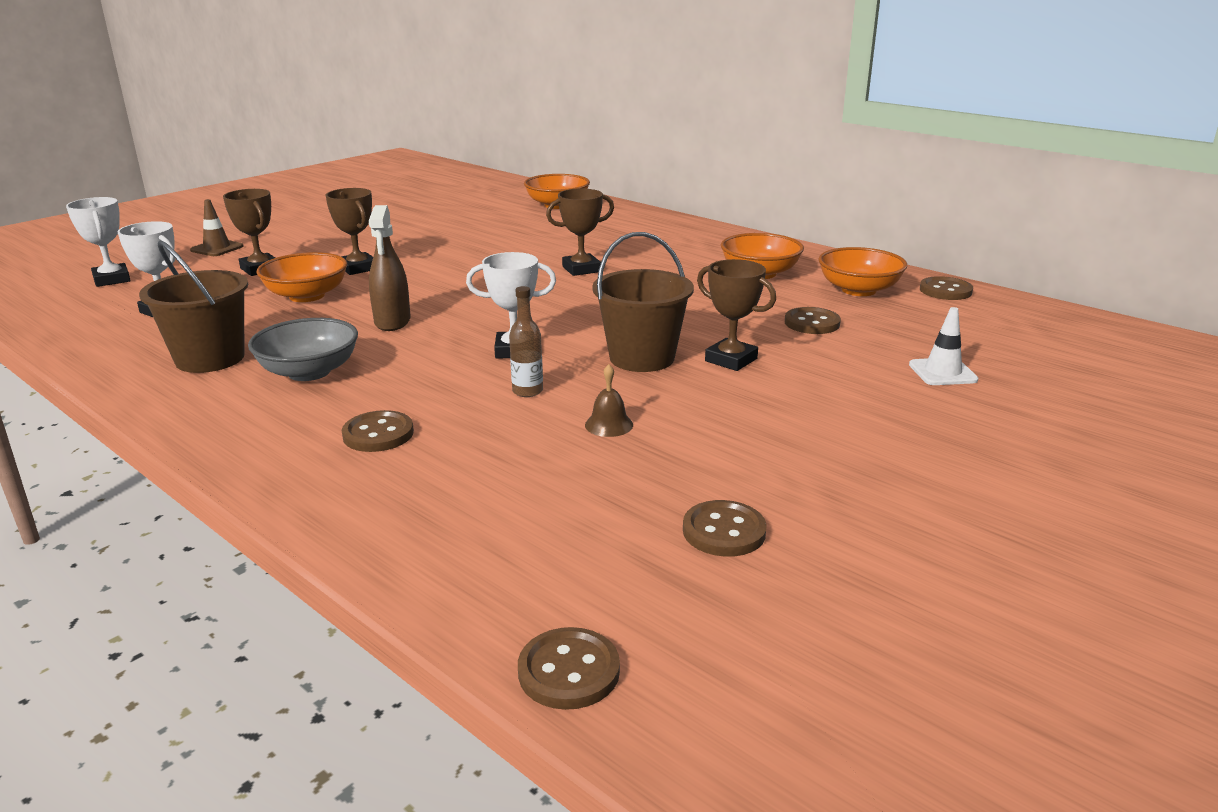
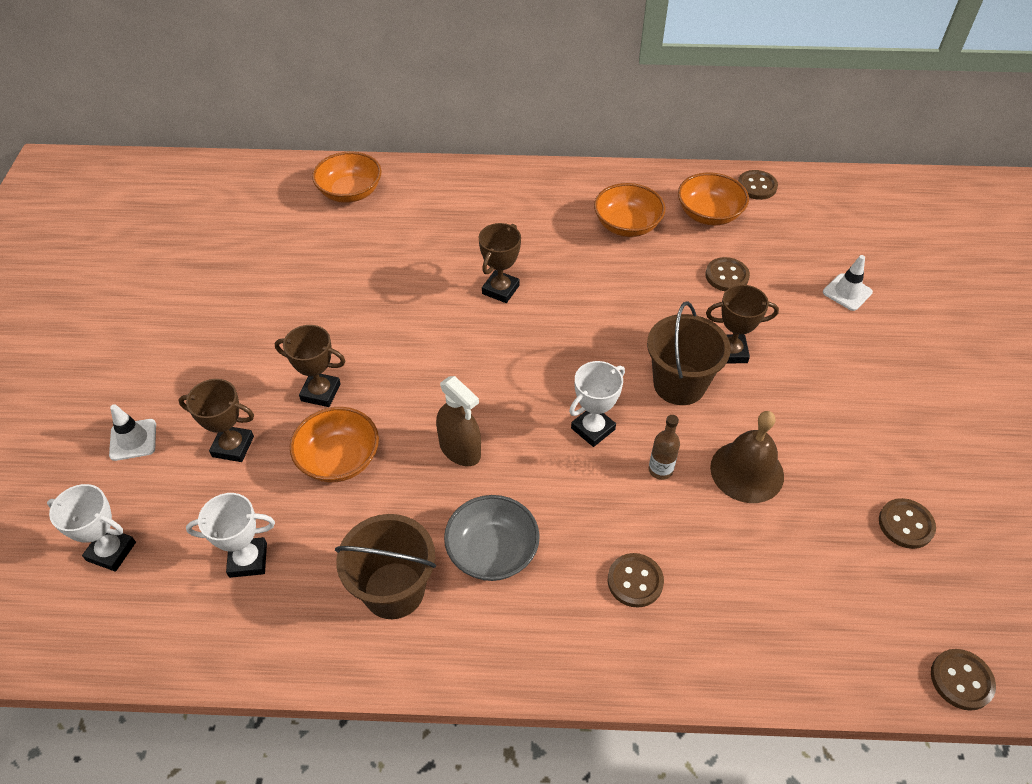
camera: 40 degrees left, 25 degrees up
(217, 248) = (133, 440): brown traffic cone -> white traffic cone
(609, 425) = (747, 471): brown bell -> brown bell, size x2.01

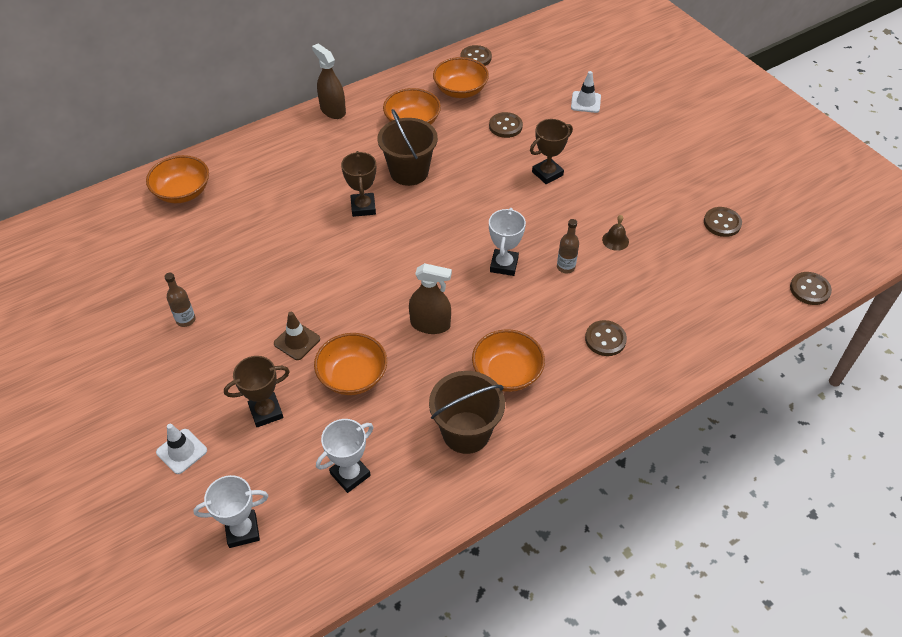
camera: 35 degrees left, 0 degrees up
(246, 315) = (186, 320): none -> brown bottle
(320, 392) = (297, 341): brown trophy -> brown traffic cone
(492, 551) = (507, 373): grey bowl -> orange bowl
(556, 176) = (333, 110): none -> brown spray bottle
(679, 384) = (533, 209): brown bucket -> brown bucket (409, 172)
(747, 471) = (615, 240): brown bell -> brown bell, size x0.50

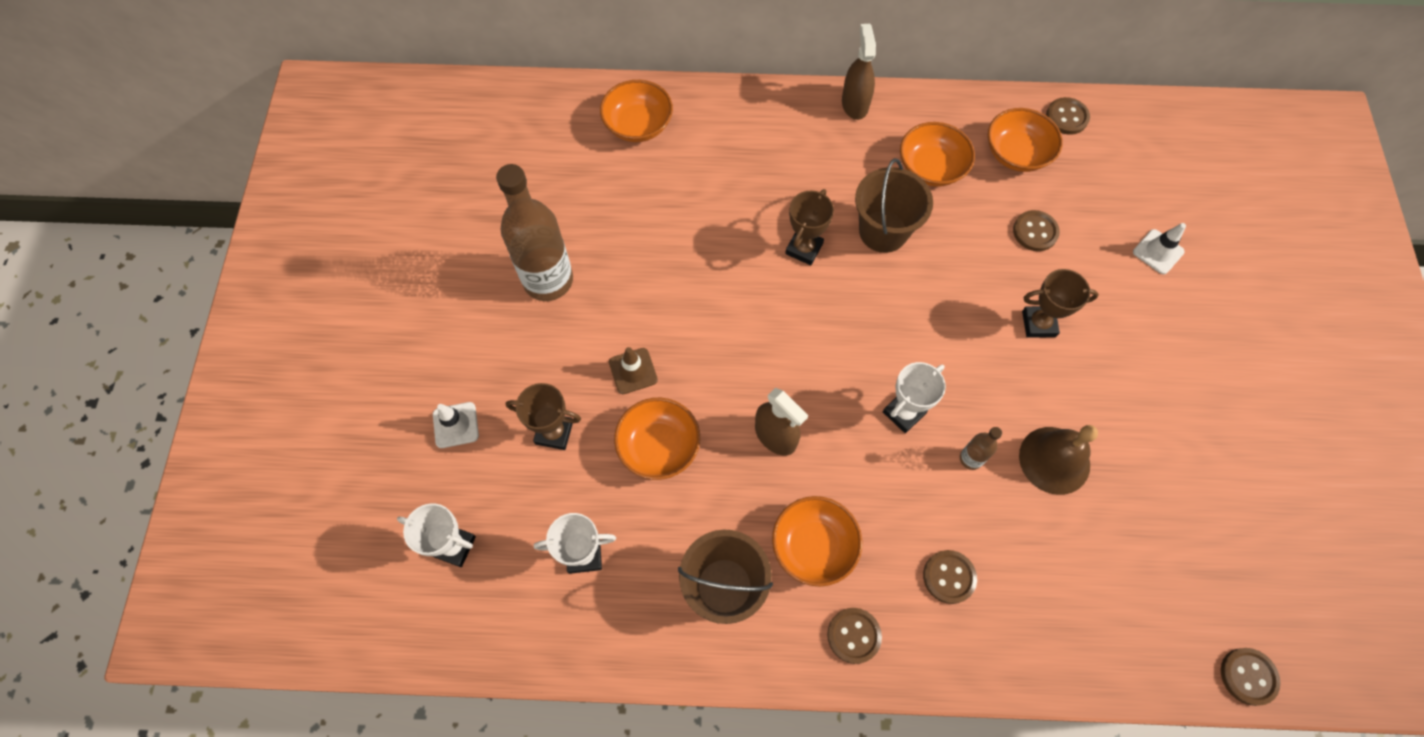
camera: 35 degrees right, 15 degrees up
(186, 320) = (548, 280): brown bottle -> brown bottle, size x2.31
(615, 240) = (1054, 460): brown bell -> brown bell, size x2.01
(722, 223) = (1205, 518): brown button -> brown button (854, 635)

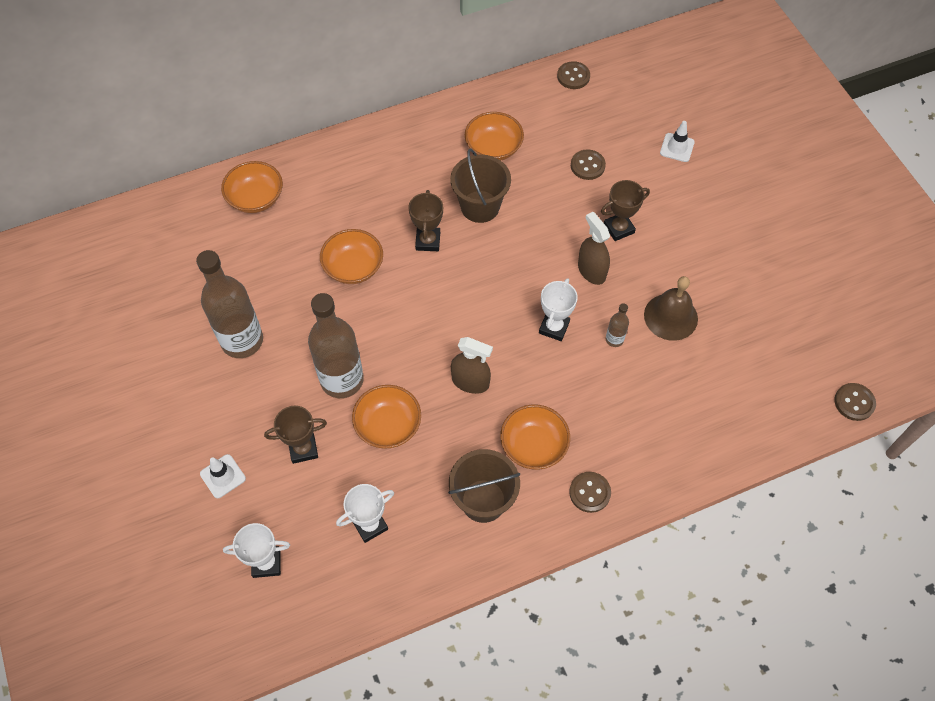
camera: 25 degrees left, 5 degrees down
(633, 371) = (342, 380): brown traffic cone -> brown bottle
(855, 104) = (416, 122): brown spray bottle -> brown spray bottle (591, 271)
(949, 577) = (636, 425): brown button -> none
(1016, 153) = (549, 115): orange bowl -> orange bowl (353, 267)

